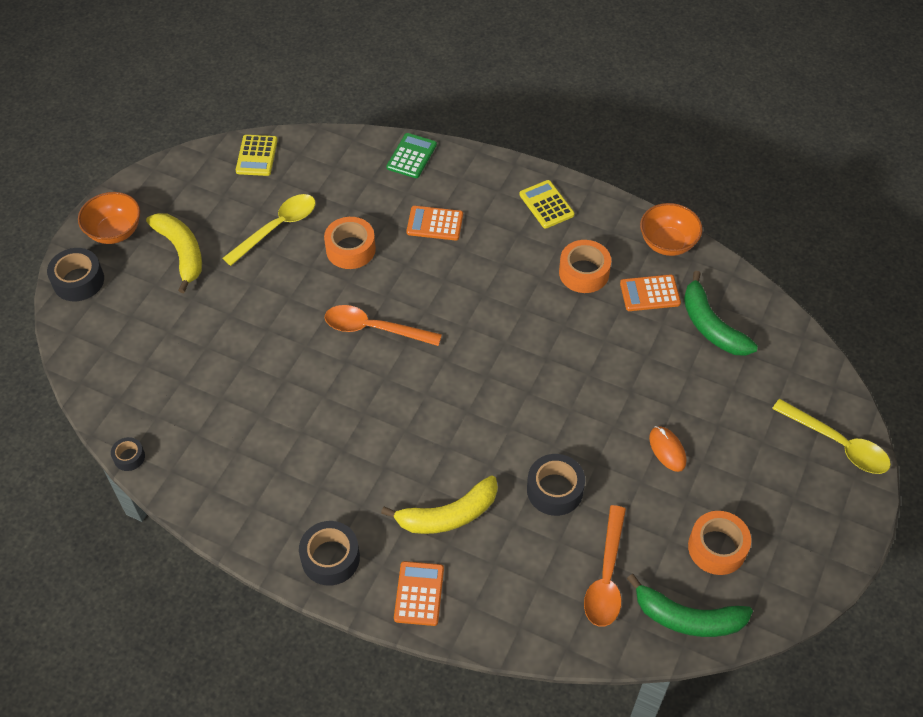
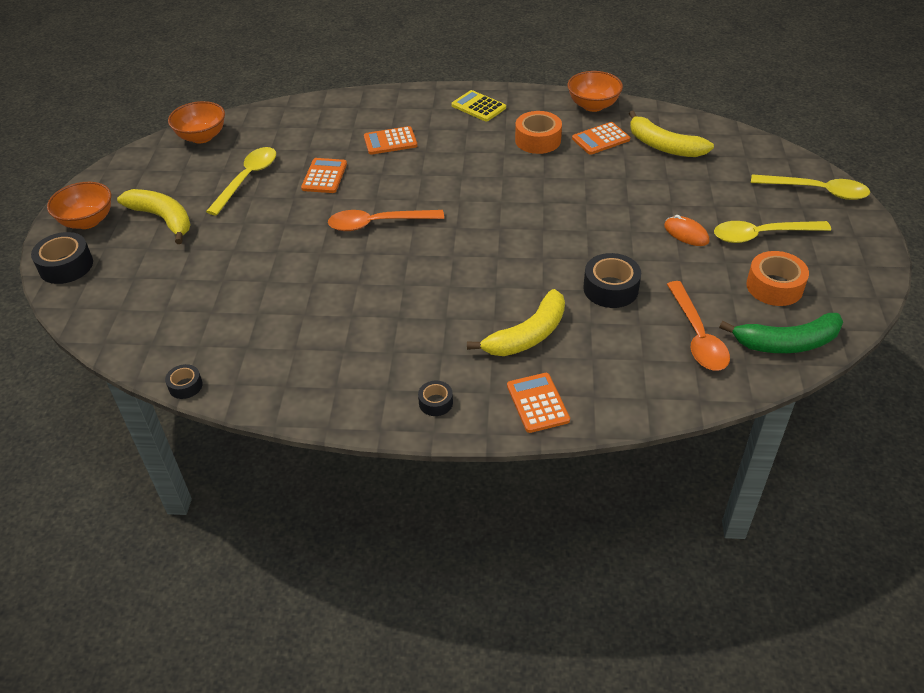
camera: 20 degrees left, 10 degrees down
(257, 156) = (202, 137): yellow calculator -> orange bowl
(330, 558) = (436, 403): black tape -> black tape, size x0.56
(350, 249) = (324, 176): orange tape -> orange calculator
(411, 156) = (343, 104): green calculator -> none
(711, 326) = (663, 146): green banana -> yellow banana
(744, 480) = (762, 235): none -> yellow spoon

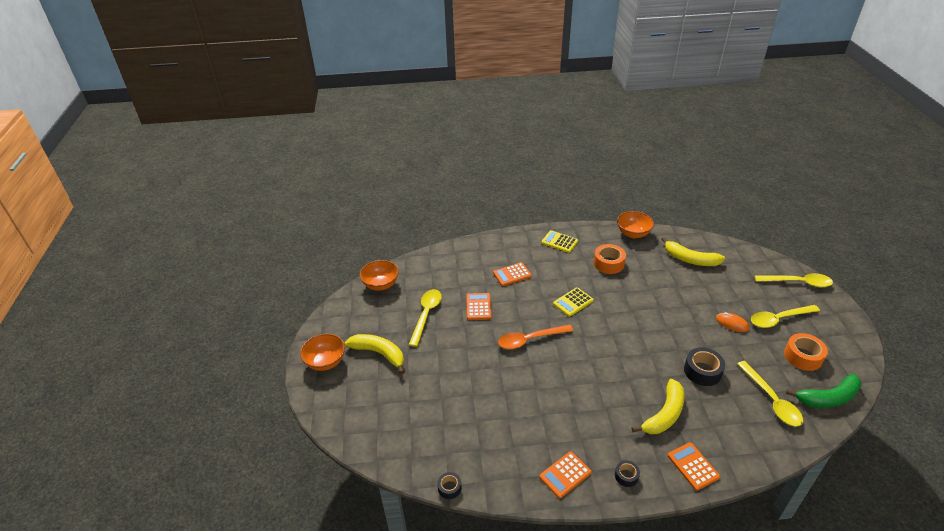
camera: 10 degrees left, 5 degrees down
(66, 266) = (324, 400): black tape -> none
(462, 184) = (573, 302): none -> yellow calculator
(600, 139) = (648, 258): orange calculator -> orange calculator (565, 475)
(697, 336) = (771, 400): orange spoon -> yellow spoon

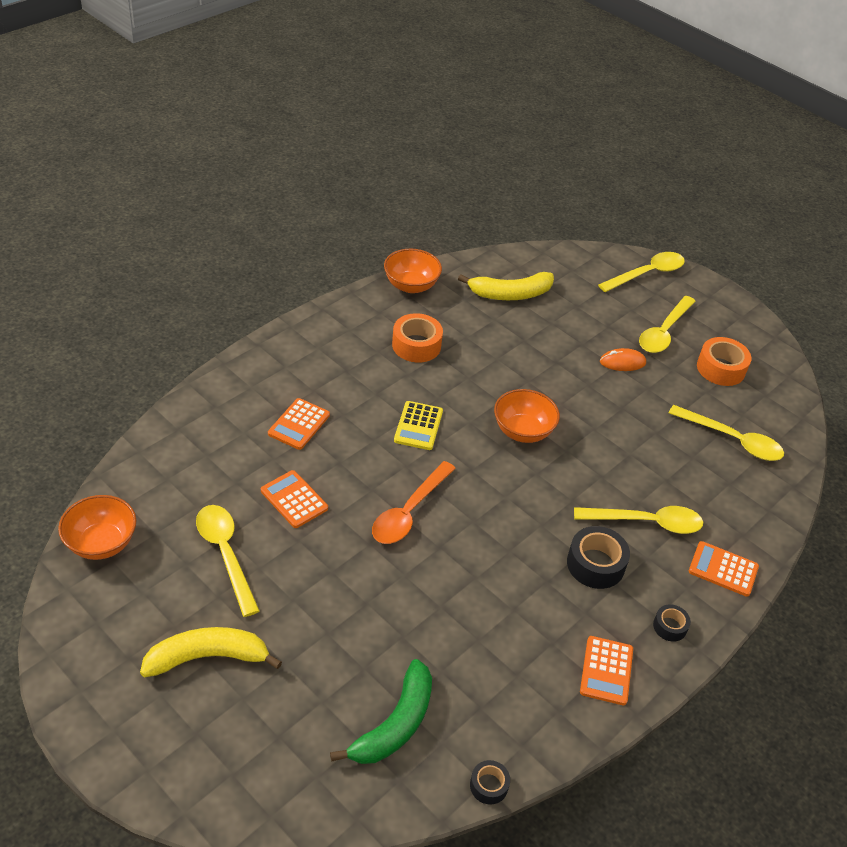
camera: 45 degrees left, 5 degrees up
(325, 362) = (129, 723): orange bowl -> orange bowl (522, 431)
(559, 242) = (323, 341): yellow calculator -> none
(664, 414) = (646, 522): yellow banana -> yellow spoon
(702, 371) = (640, 443): black tape -> black tape (595, 564)
(828, 398) = (779, 407): green banana -> green banana (395, 724)

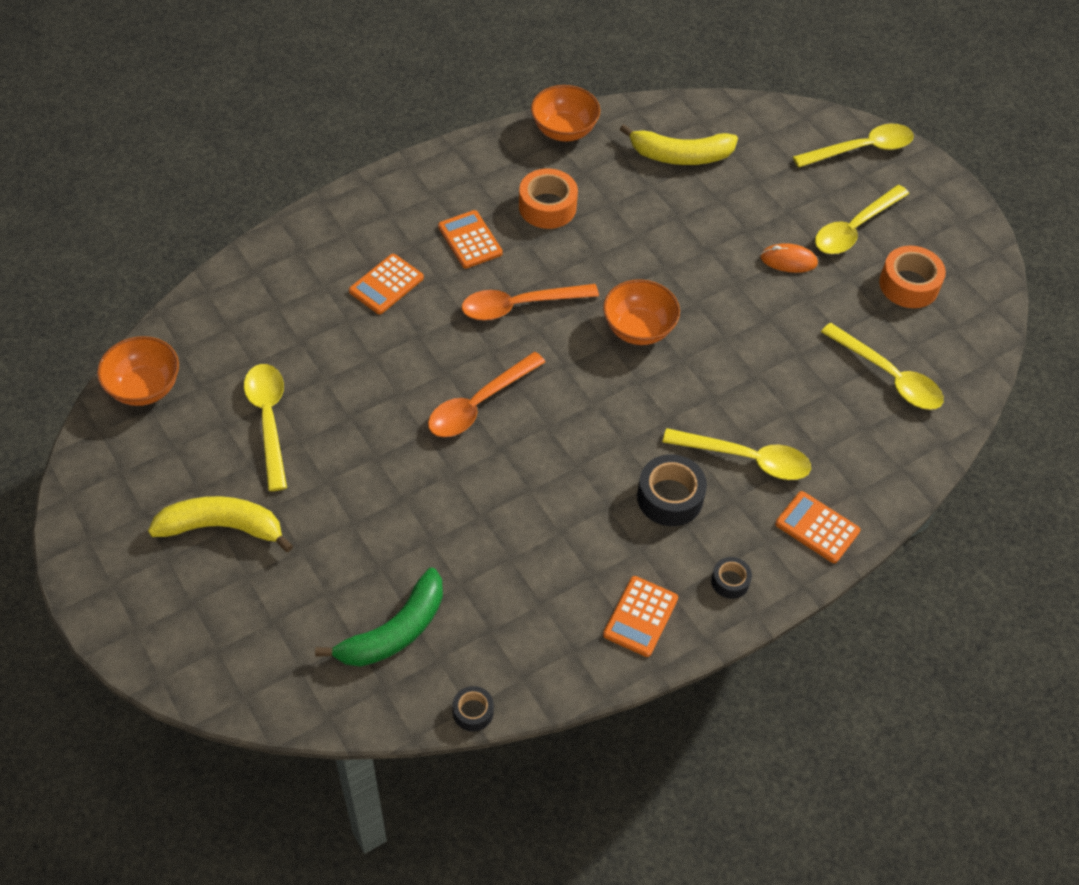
camera: 15 degrees right, 10 degrees up
(294, 499) = (357, 371): orange calculator -> orange calculator (470, 240)
(418, 426) = (520, 305): yellow calculator -> orange spoon

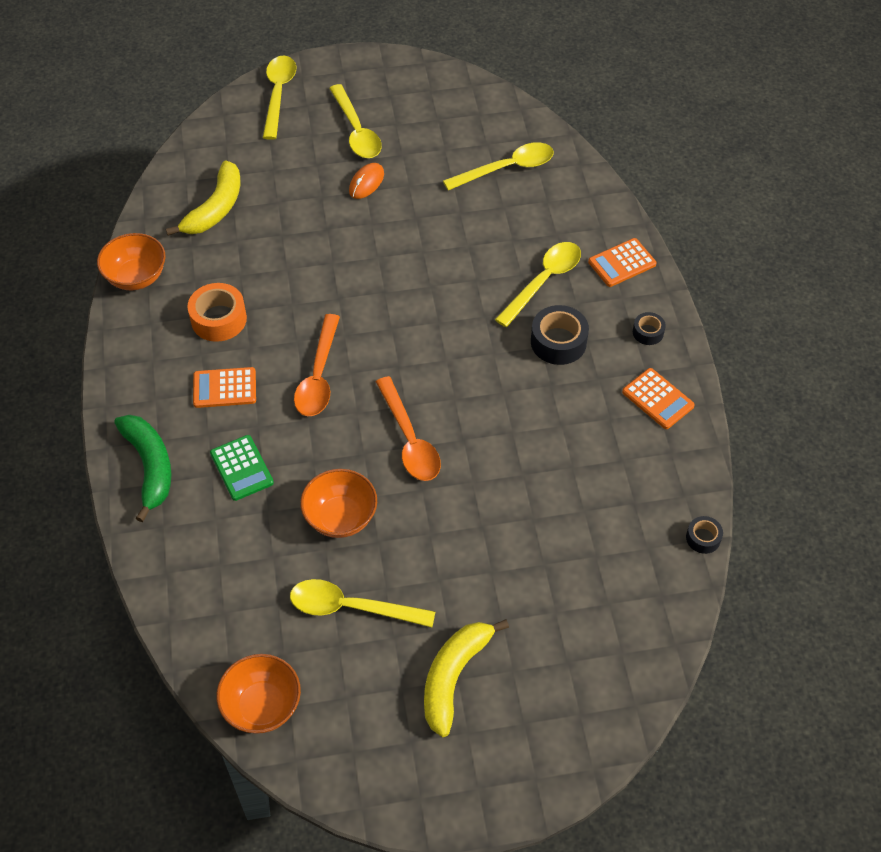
camera: 65 degrees left, 0 degrees up
(386, 284) = (241, 468): orange calculator -> green calculator
(394, 631) = (610, 571): green banana -> green banana (150, 467)
(638, 329) = (385, 303): orange bowl -> orange bowl (340, 517)
(909, 285) = (428, 122): orange tape -> none

